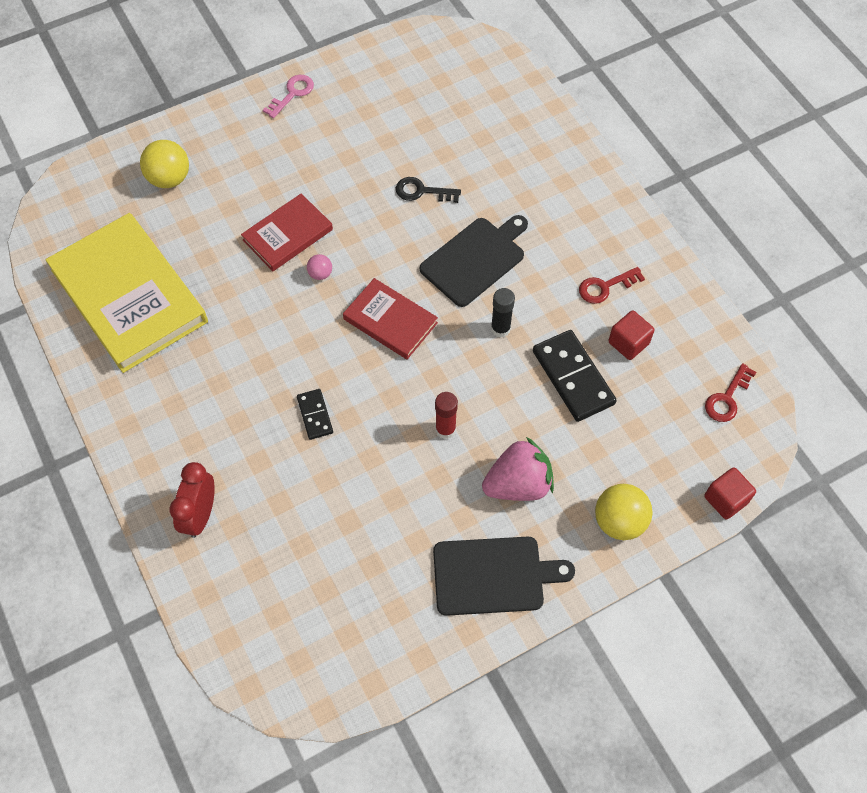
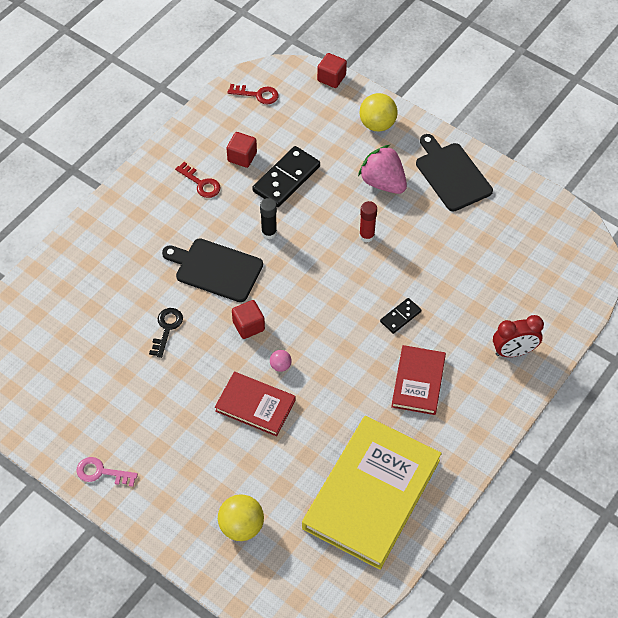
camera: 115 degrees left, 5 degrees down
(385, 263) = (248, 326): none -> red cube
(390, 321) = (298, 302): red book -> red book (418, 382)
(422, 191) = (167, 328): black key -> black key turned 150 degrees counterclockwise

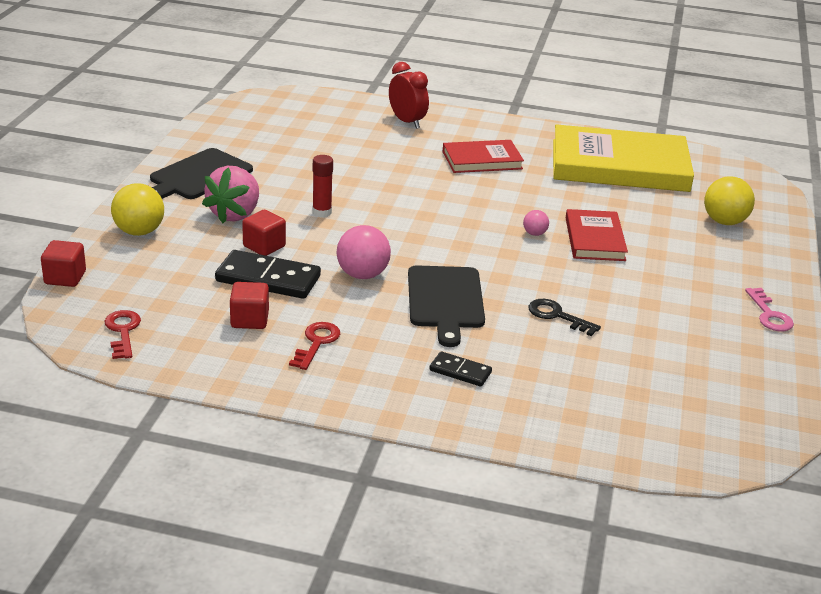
camera: 115 degrees left, 25 degrees down
(167, 328) = (557, 316): black key -> black key turned 45 degrees clockwise
(248, 326) = (504, 262): red cube -> red cube (264, 246)
(269, 233) = (362, 275): black glue stick -> pink ball
(400, 317) = (414, 178): black domino -> black domino (460, 371)

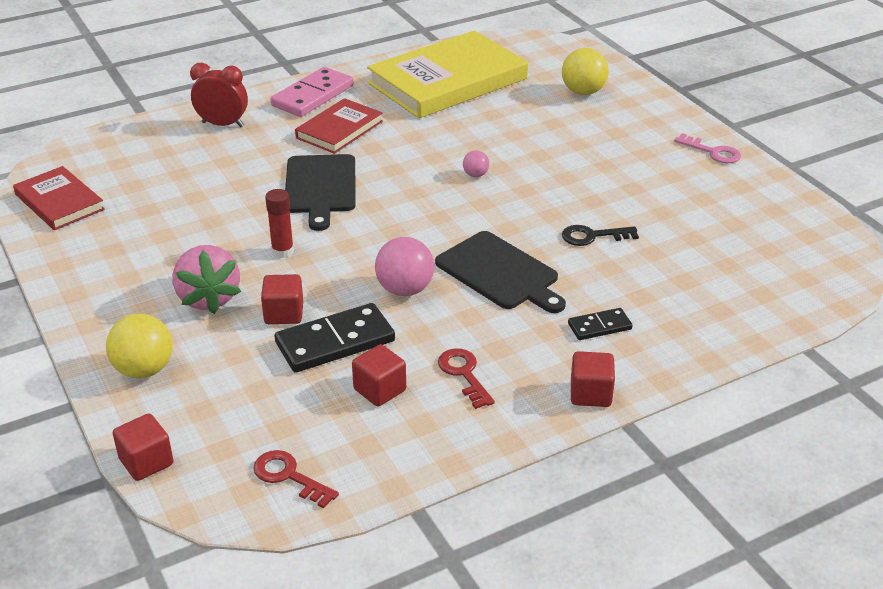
camera: 40 degrees left, 5 degrees up
(198, 176) = (112, 280): black cutting board -> black cutting board (320, 187)
(381, 405) = (590, 394): none -> red cube
(498, 131) = (313, 96): none -> pink domino
(595, 239) = (523, 155): red book -> red book (59, 202)

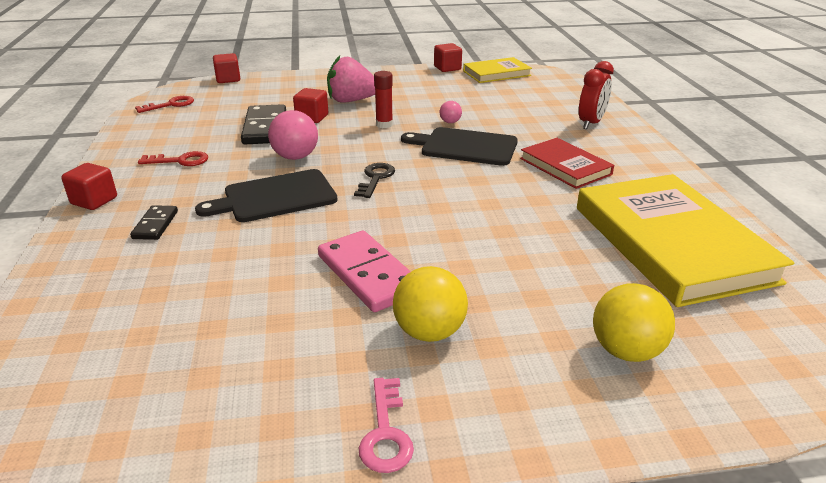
camera: 110 degrees right, 5 degrees down
(59, 202) = (496, 73): red book -> yellow book
(144, 370) = (301, 83): yellow ball -> yellow ball (429, 332)
(313, 96) = (641, 163): pink domino -> pink domino (368, 274)
(380, 390) = (203, 134): red cube -> red cube (447, 68)
(475, 175) = (442, 218): pink ball -> pink ball (450, 122)
(593, 236) = (280, 258): black key -> black key (375, 178)
(712, 152) = (385, 433): pink key -> pink key turned 60 degrees counterclockwise

